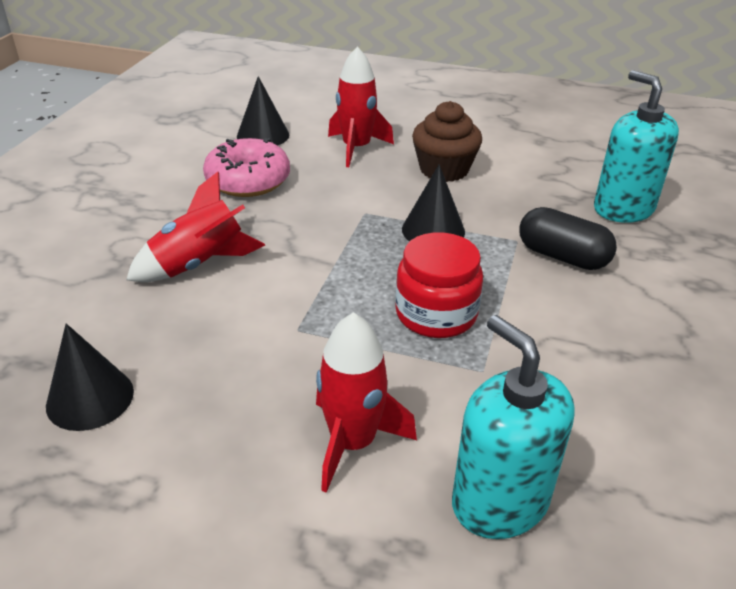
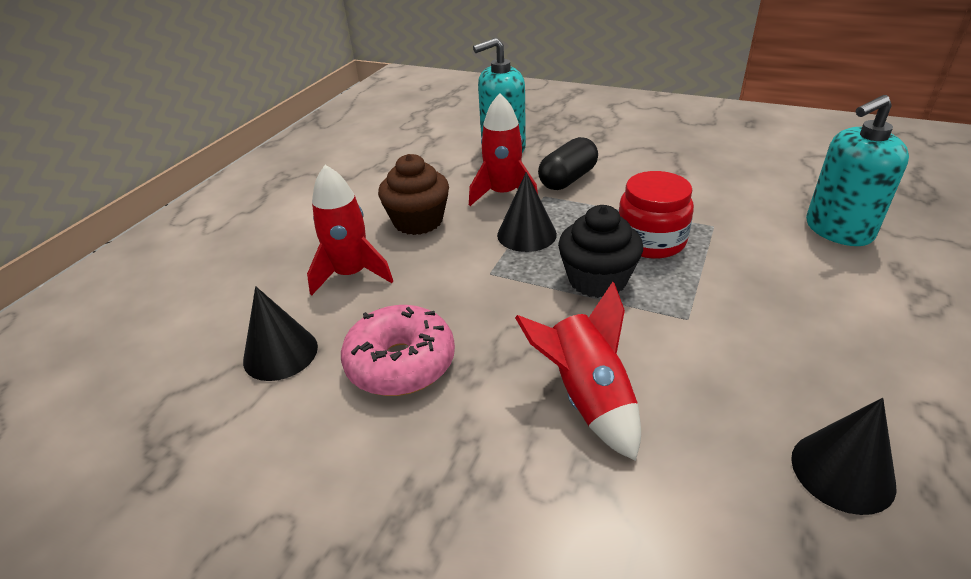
camera: 80 degrees left, 0 degrees up
(352, 443) = (817, 288): red rocket -> red rocket (503, 194)
(358, 274) = (597, 280): none -> black cupcake

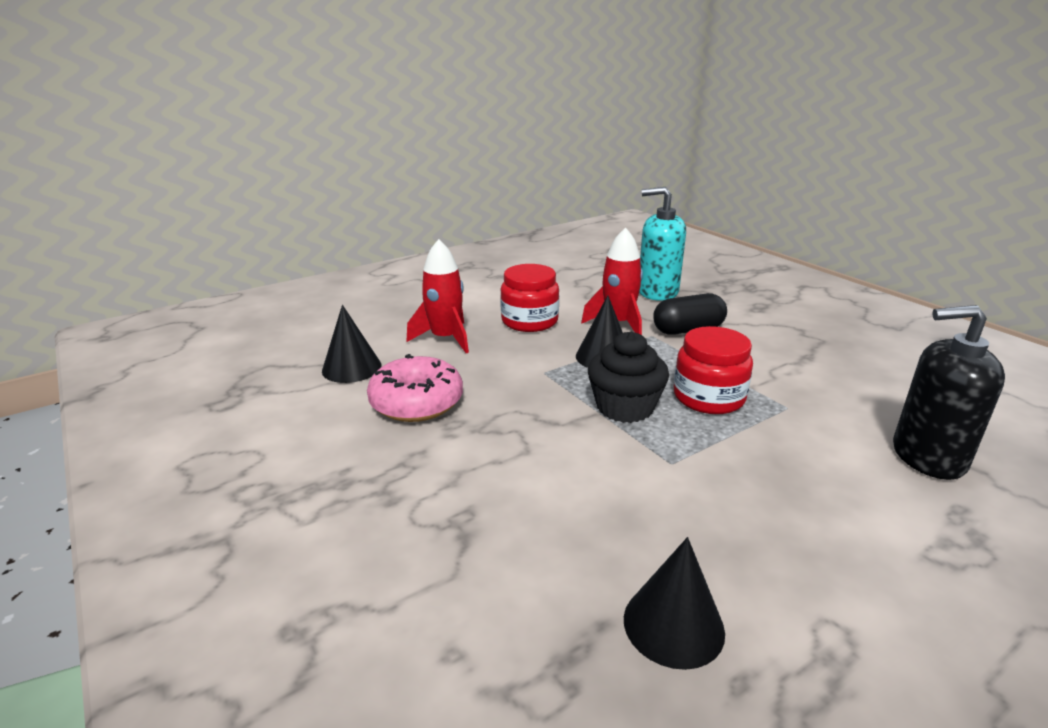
camera: 30 degrees right, 10 degrees down
(418, 221) = (529, 321): brown cupcake -> red jar
(587, 398) = (520, 478): red rocket -> none
(838, 230) = (927, 457): turquoise soap dispenser -> black soap dispenser

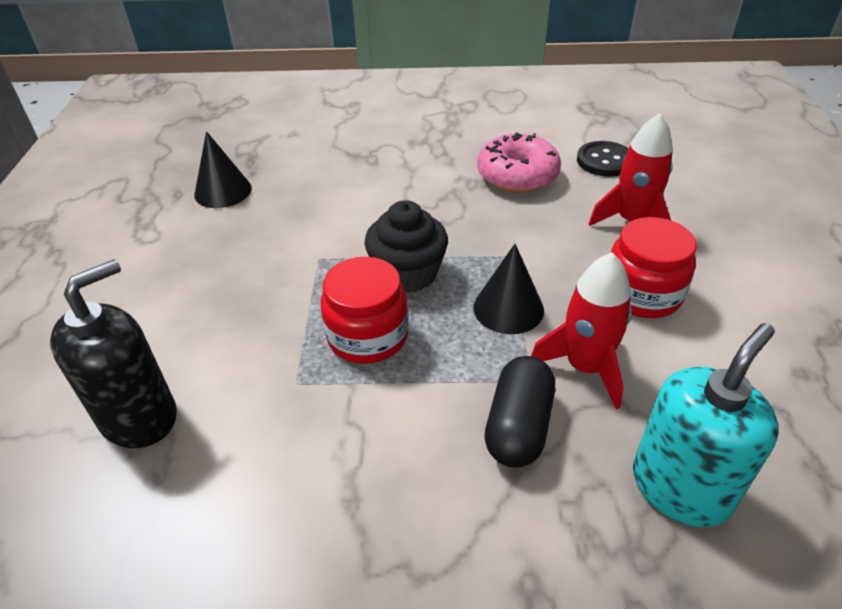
camera: 125 degrees right, 15 degrees up
(351, 368) = (604, 161): black cone -> black button

